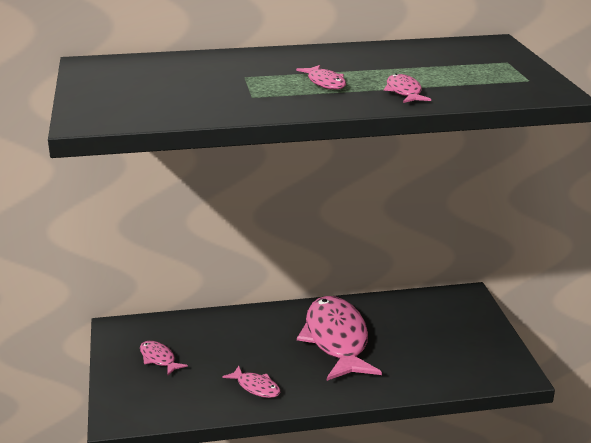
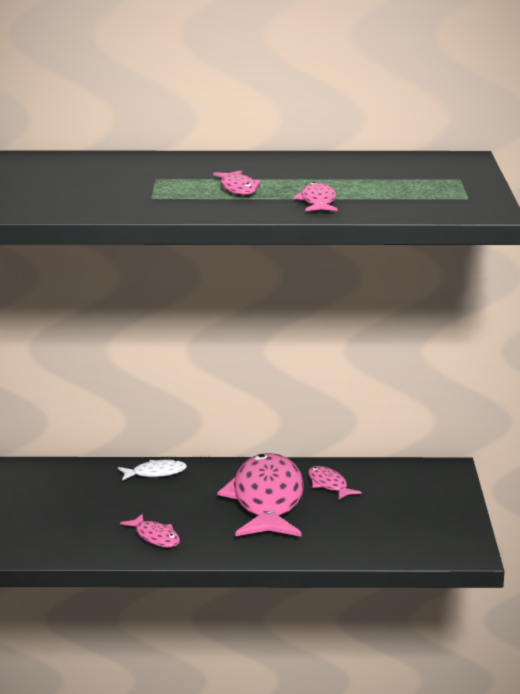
camera: 10 degrees right, 5 degrees down
(159, 359) = (56, 501): pink fish -> pink fish (329, 485)
(234, 322) = (155, 473): none -> white fish

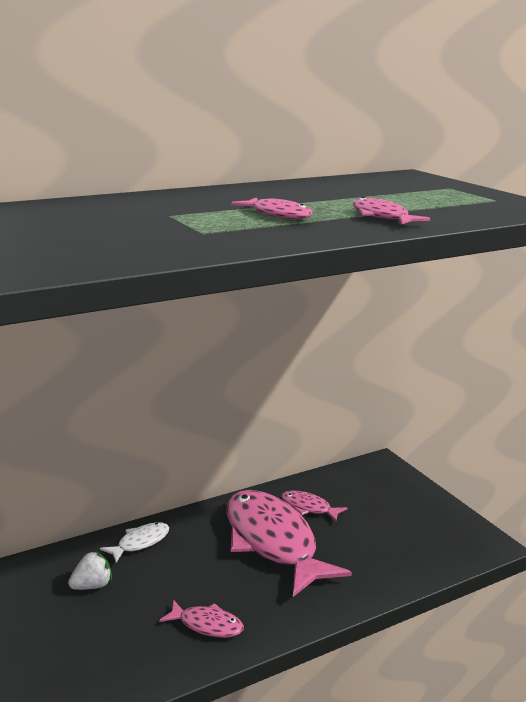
camera: 30 degrees left, 0 degrees up
(93, 491) = (92, 586): none -> white strawberry

